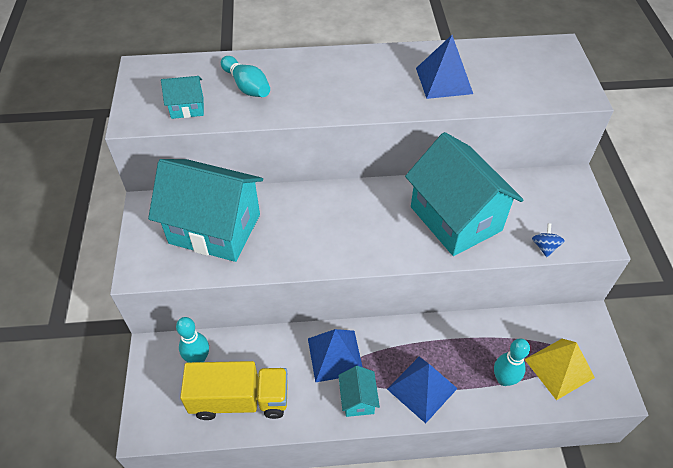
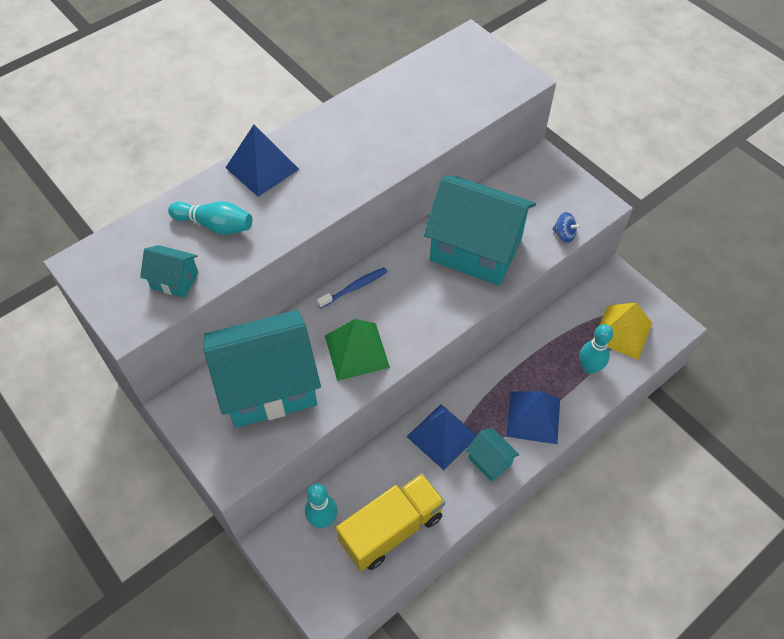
camera: 35 degrees left, 5 degrees up
(187, 108) = (174, 280): turquoise house -> turquoise house turned 60 degrees clockwise
(297, 241) = (356, 351): none -> green pyramid
(334, 195) = (354, 288): none -> blue toothbrush
(444, 80) = (397, 124): blue pyramid -> blue pyramid (262, 168)
(544, 247) = (564, 234): blue spinning top -> blue spinning top turned 150 degrees clockwise

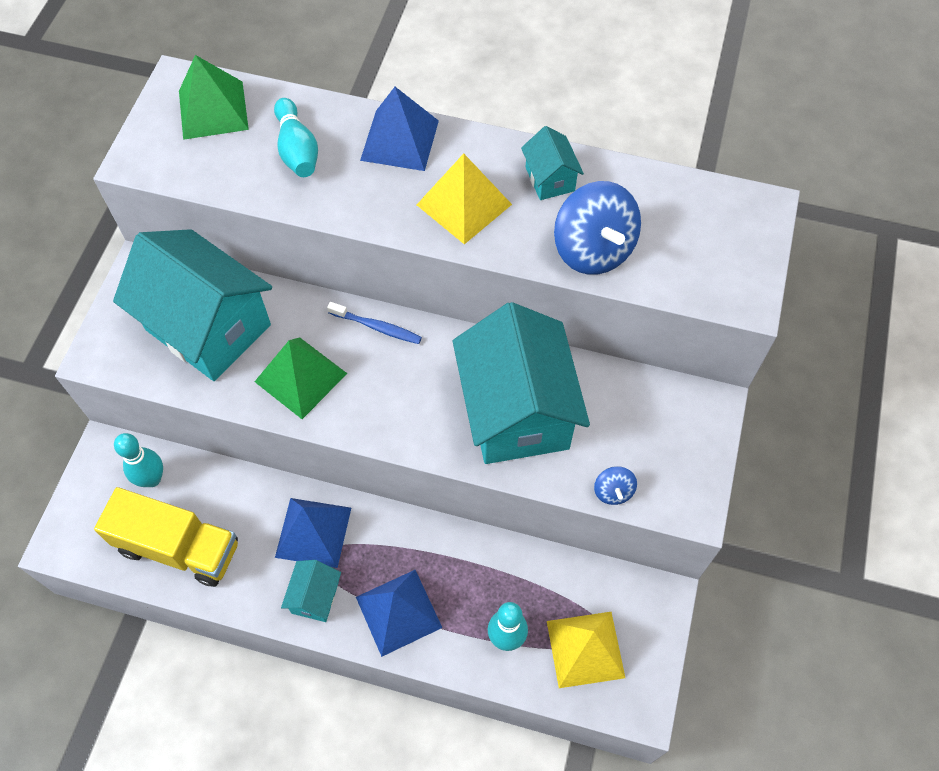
camera: 55 degrees right, 5 degrees up
(130, 255) = (213, 110): none -> green pyramid
(174, 280) = (209, 162): turquoise house -> turquoise house (550, 179)
(344, 164) = (464, 204): none -> yellow pyramid
(433, 123) = (593, 249): none -> blue spinning top

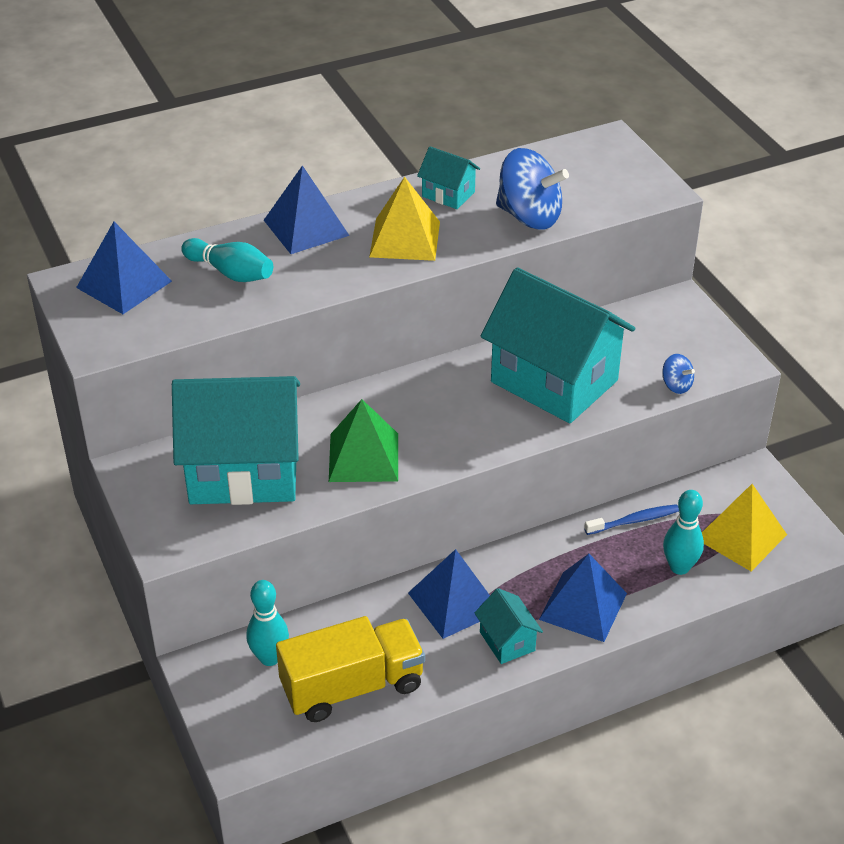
camera: 40 degrees left, 20 degrees down
(213, 110) = (124, 284): green pyramid -> blue pyramid
(376, 327) = (385, 393): blue toothbrush -> blue toothbrush (634, 521)

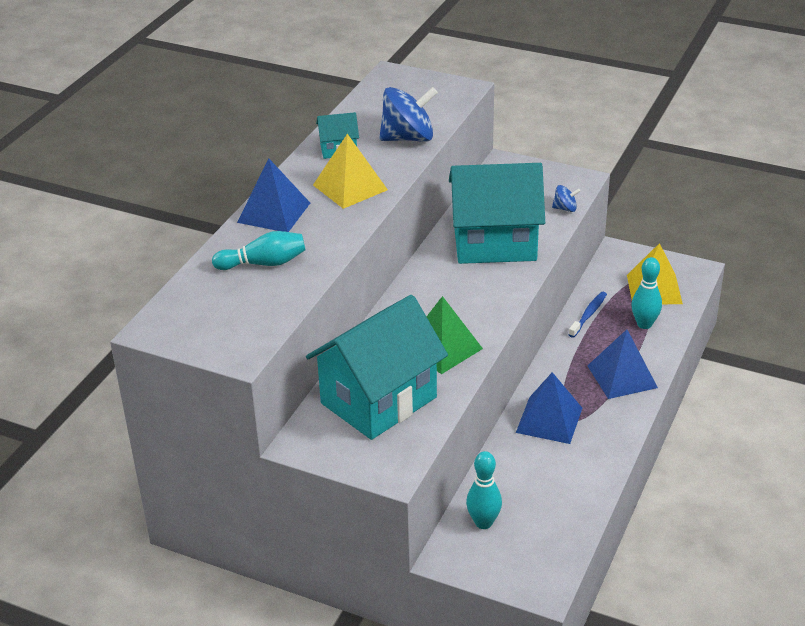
camera: 40 degrees left, 5 degrees down
(124, 284) = (197, 309): blue pyramid -> none
(352, 686) = (554, 504): yellow truck -> none
(507, 641) = (607, 421): turquoise house -> none

